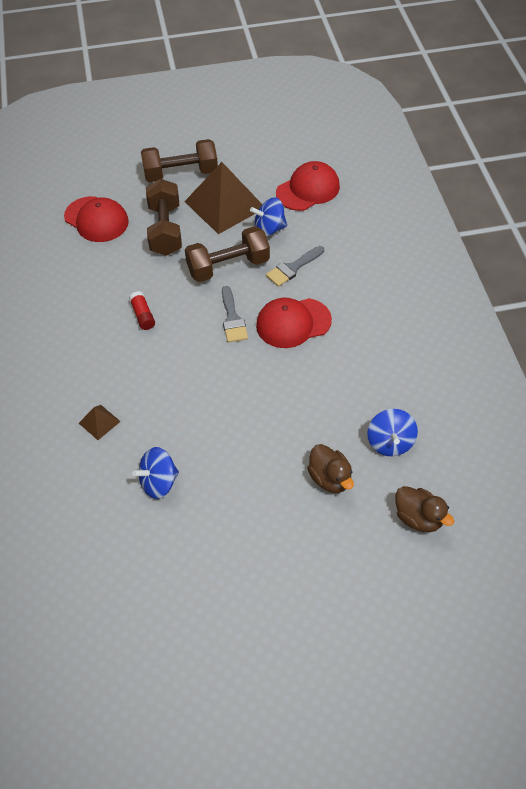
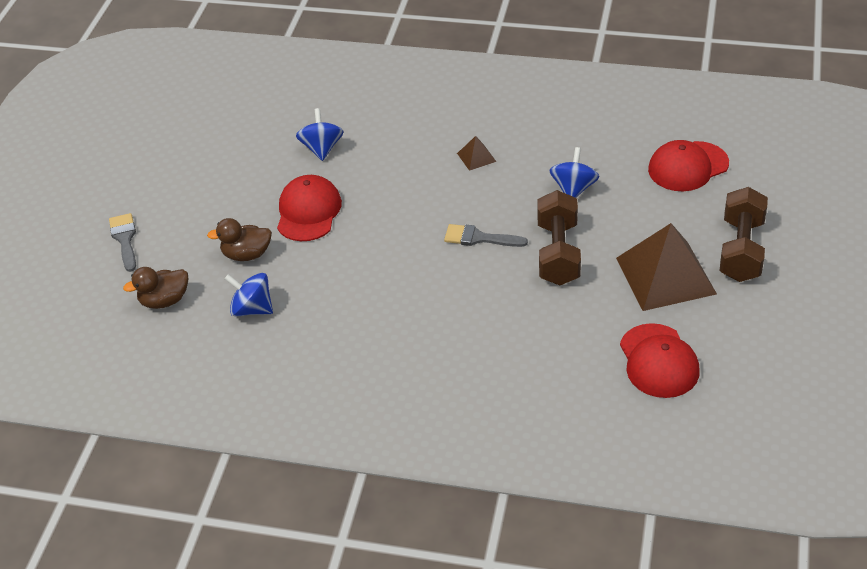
camera: 115 degrees right, 10 degrees down
(99, 422) = (409, 125): brown pyramid -> brown pyramid (476, 157)
(143, 315) = (522, 175): red glue stick -> none
(165, 230) = (644, 216): brown dumbbell -> none
(269, 229) = (602, 303): blue spinning top -> blue spinning top (573, 189)
(293, 268) = (527, 306): grey brush -> grey brush (125, 239)
(293, 323) = (445, 283): red cap -> red cap (308, 212)

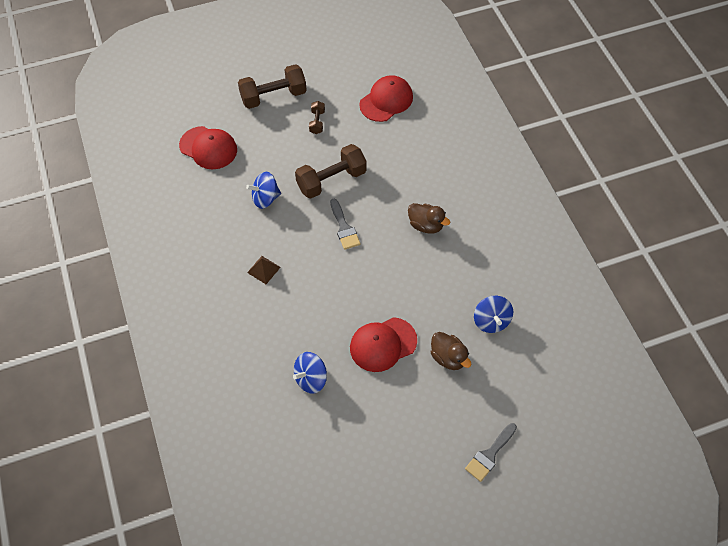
camera: 125 degrees left, 15 degrees up
(164, 301) = (523, 381): brown duck -> brown duck (426, 225)
(665, 275) = (317, 122): brown pyramid -> brown dumbbell

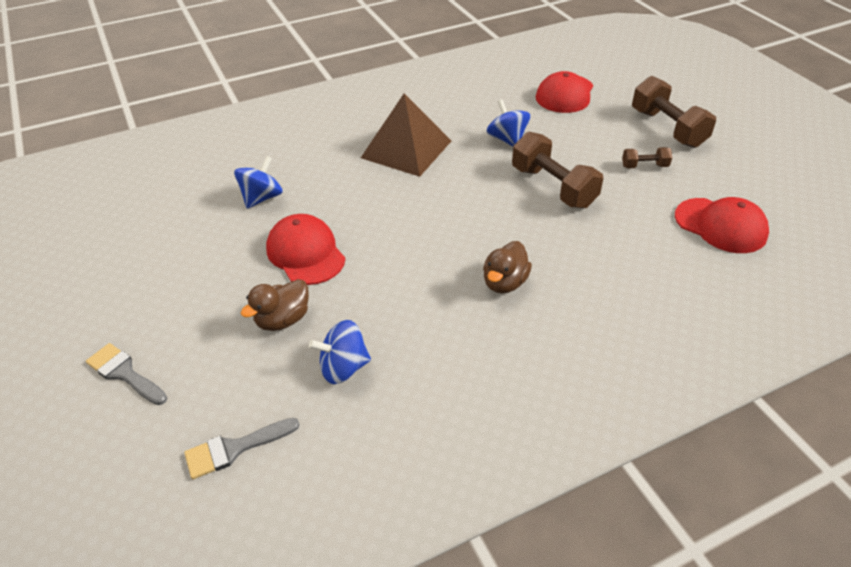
camera: 85 degrees right, 15 degrees down
(264, 269) = (406, 149): brown pyramid -> brown pyramid, size x2.34
(311, 378) = (262, 198): blue spinning top -> blue spinning top turned 75 degrees clockwise
(344, 228) = (480, 204): grey brush -> grey brush (235, 449)

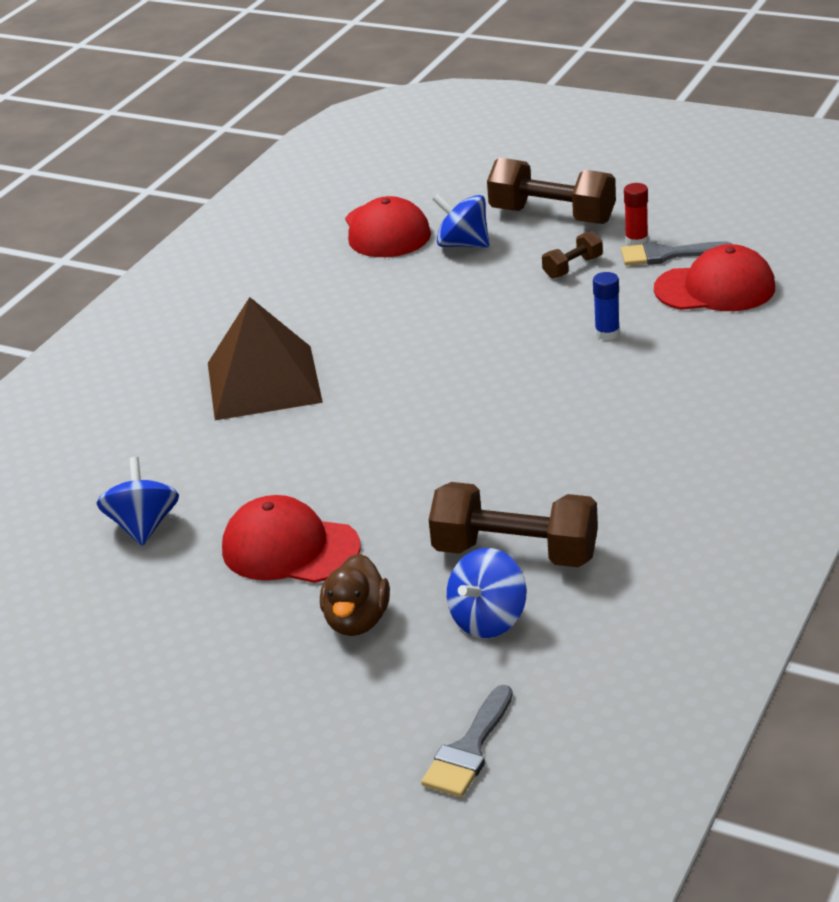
camera: 35 degrees left, 10 degrees down
(124, 373) = (237, 774): grey brush -> grey brush (667, 255)
(504, 283) = (560, 453): brown duck -> none
(507, 139) = (379, 312): blue spinning top -> blue spinning top (463, 244)
(553, 187) = (497, 336): brown dumbbell -> brown dumbbell (515, 553)
(618, 219) = (607, 333): none -> blue glue stick
(702, 168) = (636, 241): none -> red glue stick

